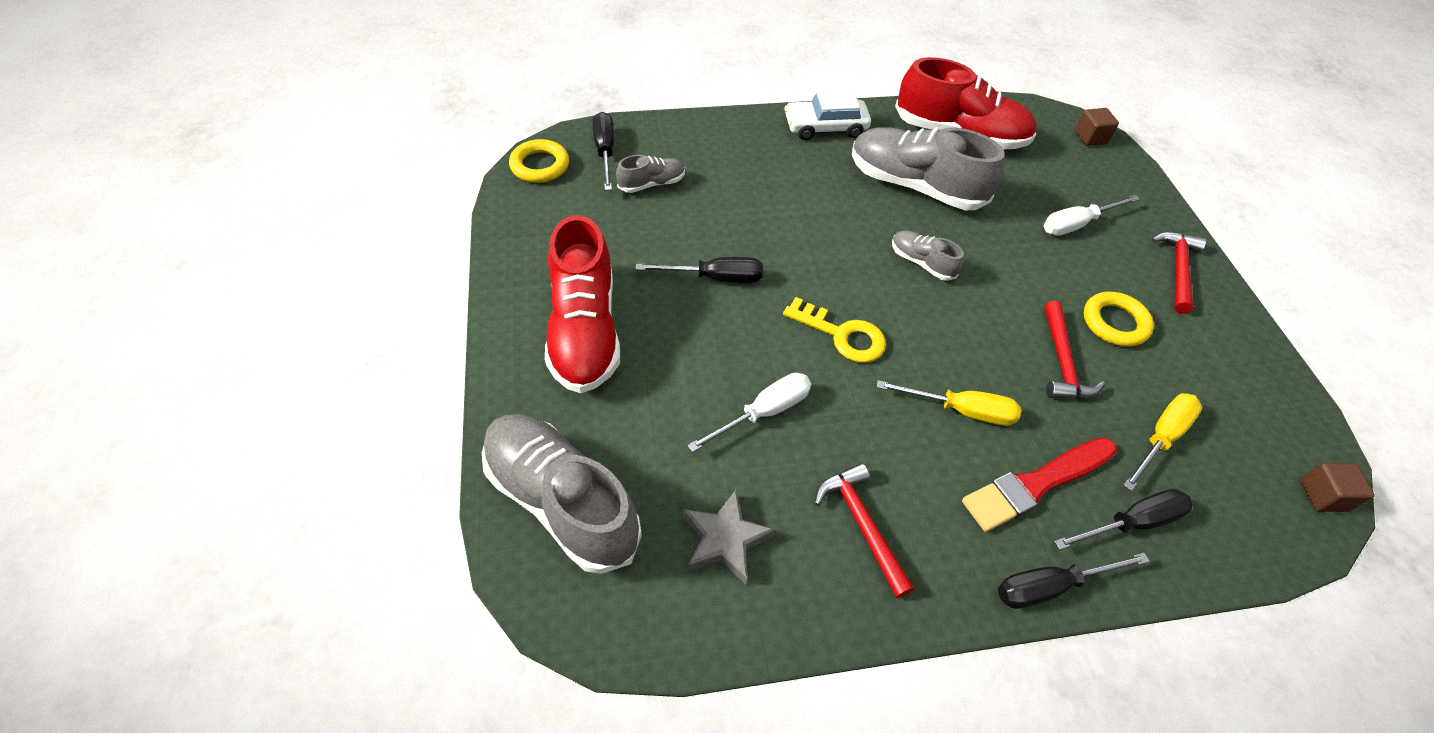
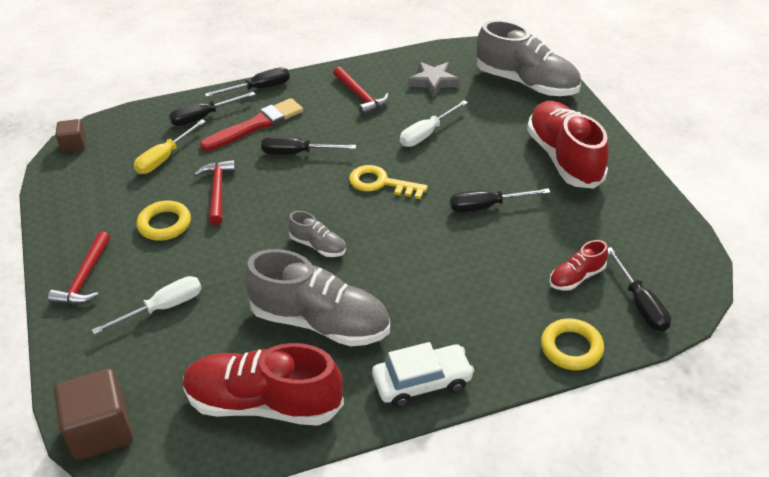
camera: 175 degrees right, 10 degrees down
(540, 165) = (689, 277): yellow ring -> yellow ring (571, 348)
(651, 184) = (576, 277): grey shoe -> red shoe
(961, 410) = (297, 153): yellow screwdriver -> black screwdriver
(1090, 137) = (101, 431): brown cube -> brown cube, size x1.82

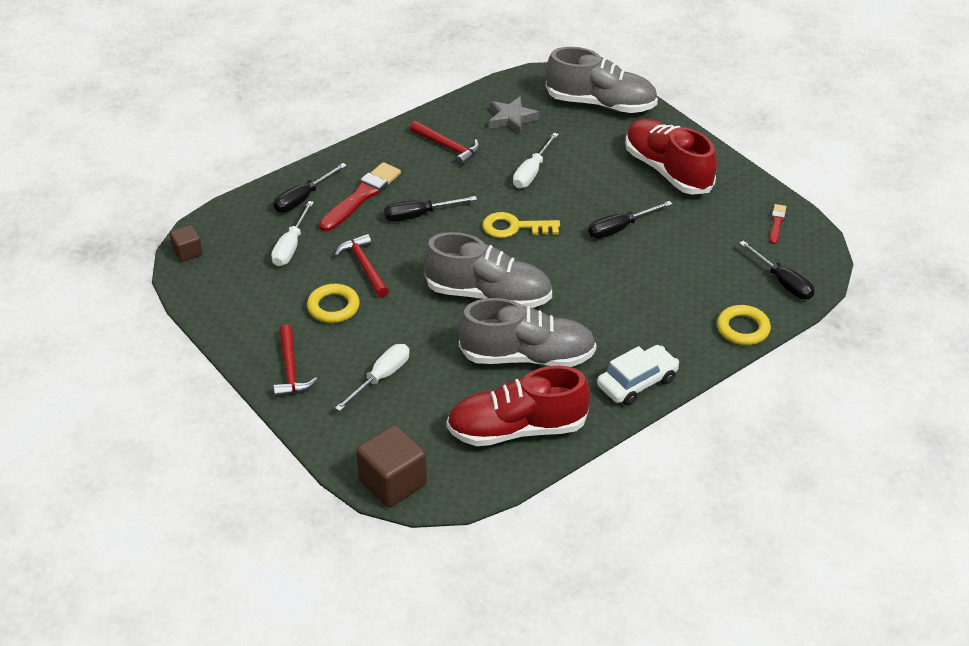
camera: 20 degrees left, 0 degrees up
(164, 158) = (291, 246): yellow screwdriver -> white screwdriver
(259, 88) = (341, 158): black screwdriver -> none
(318, 246) = (488, 295): grey shoe -> grey shoe, size x2.09
(576, 277) = (723, 272): red shoe -> none
(659, 236) = (777, 223): none -> red brush

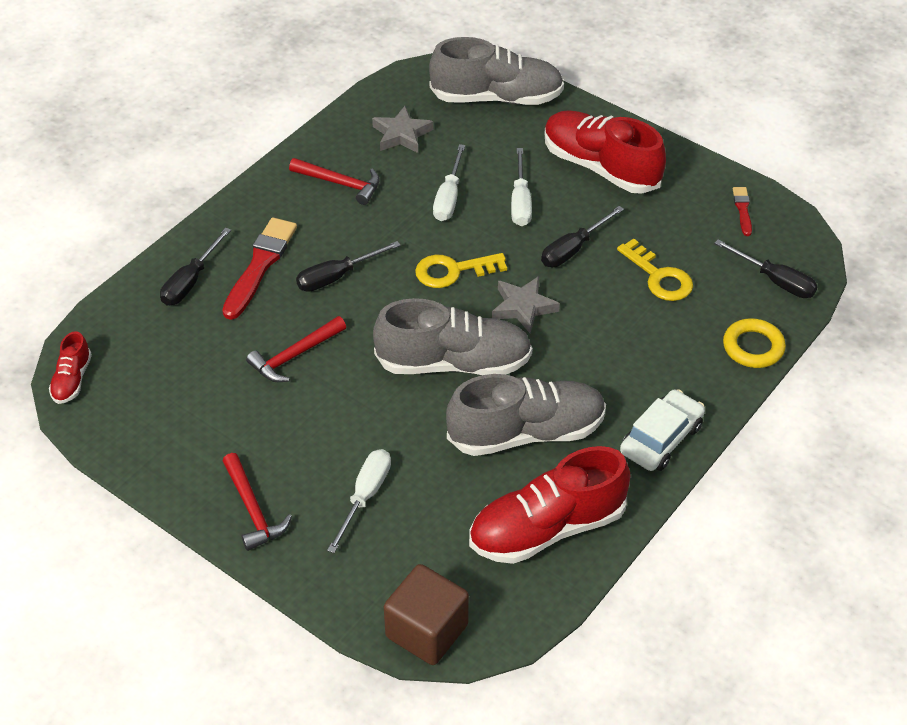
camera: 15 degrees left, 5 degrees up
(187, 252) = (72, 380): brown cube -> red shoe
(291, 246) = (197, 347): white screwdriver -> white screwdriver (520, 202)
(333, 307) = (276, 416): yellow ring -> none
(364, 266) = (295, 356): red hammer -> red hammer turned 90 degrees counterclockwise
(561, 264) = (523, 307): none -> grey star
(684, 261) = (659, 277): none -> yellow key

